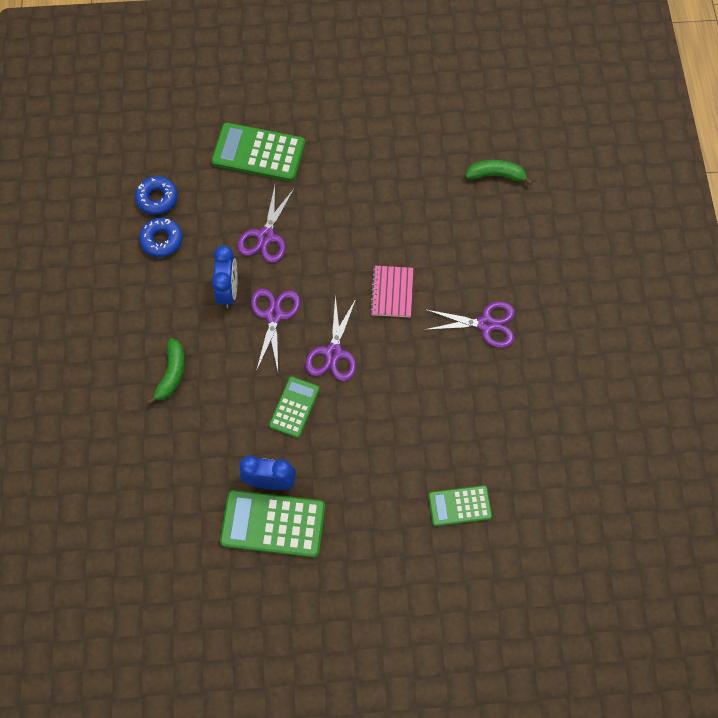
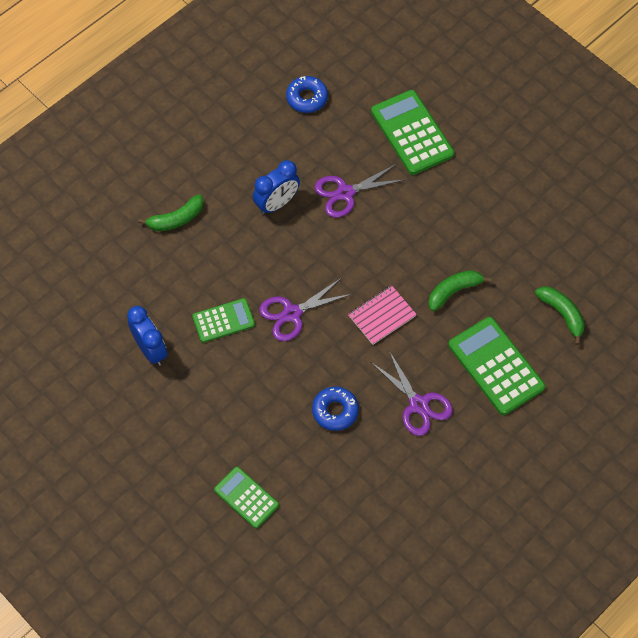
camera: 50 degrees right, 5 degrees down
(162, 240) = (276, 128): blue donut -> blue donut (335, 411)
(273, 523) = (120, 377): green calculator -> green calculator (496, 366)
(274, 315) = (285, 249): purple scissors -> none
(415, 229) = (454, 291): none -> green banana

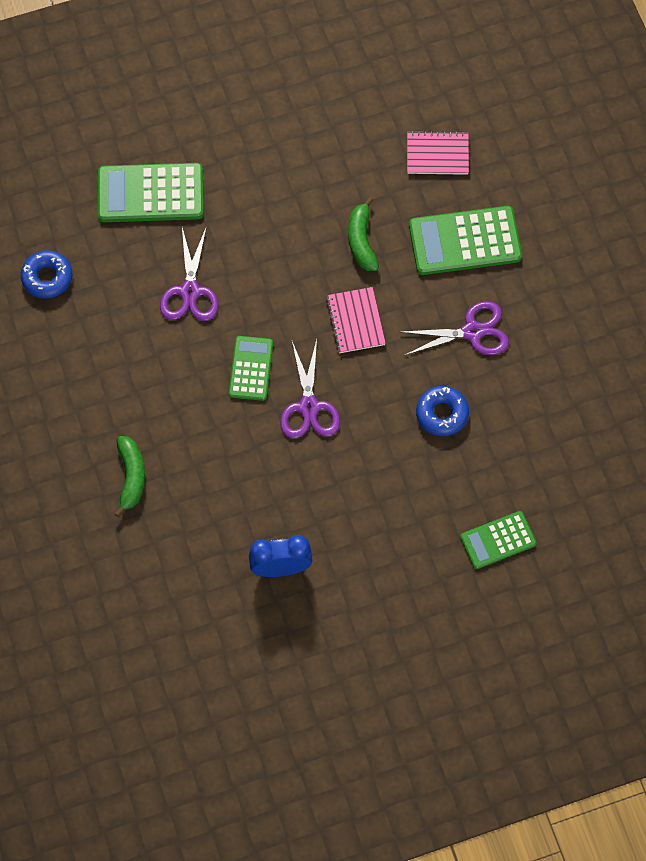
camera: 65 degrees left, 5 degrees up
(223, 321) = (283, 479): green calculator -> green calculator (251, 368)
(277, 204) = (166, 365): blue clock -> none
(562, 314) = (437, 154): green banana -> pink notebook

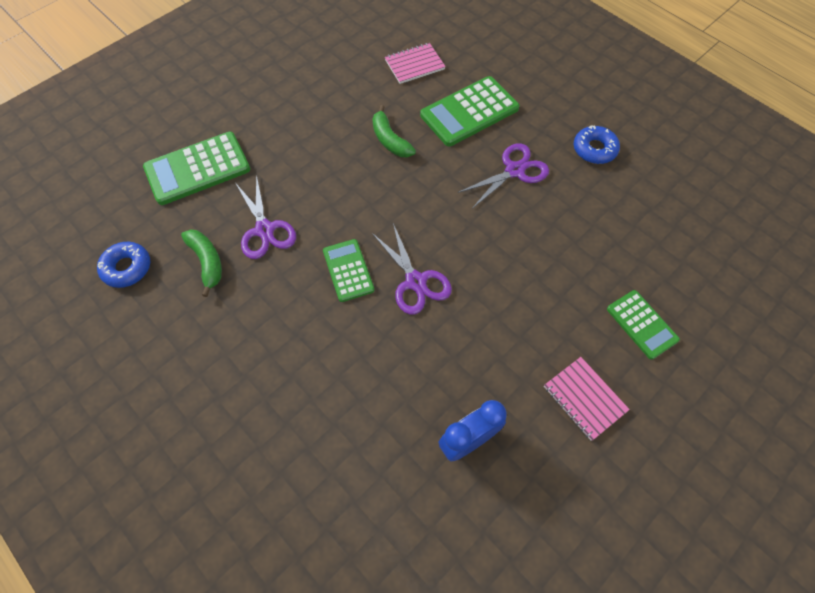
camera: 25 degrees left, 5 degrees down
(131, 477) = (279, 416): green banana -> green banana (207, 262)
(355, 321) = (417, 199): pink notebook -> pink notebook (584, 398)
(442, 413) = (529, 241): blue donut -> blue donut (594, 149)
(498, 540) = (641, 324): green calculator -> green calculator turned 75 degrees counterclockwise

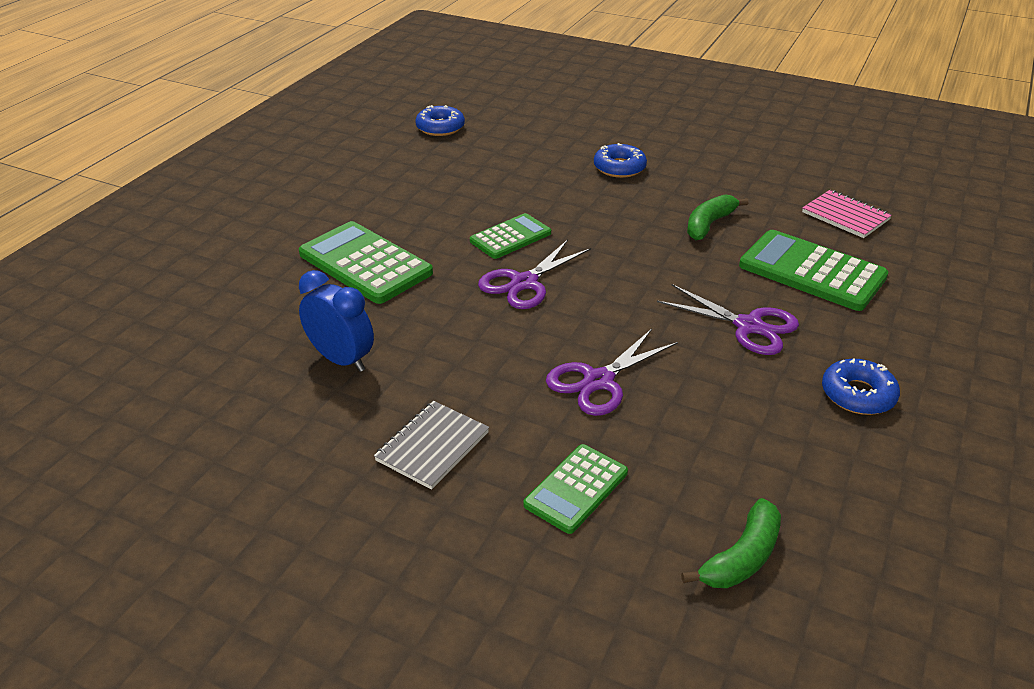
camera: 70 degrees right, 25 degrees down
(197, 169) = (571, 129): green calculator -> green calculator (365, 263)
(207, 262) = (470, 161): green banana -> green banana (741, 557)
(264, 230) = (527, 179): purple scissors -> purple scissors (598, 381)
(281, 160) = (619, 168): none -> blue donut
(584, 398) = (432, 446): pink notebook -> grey notebook

